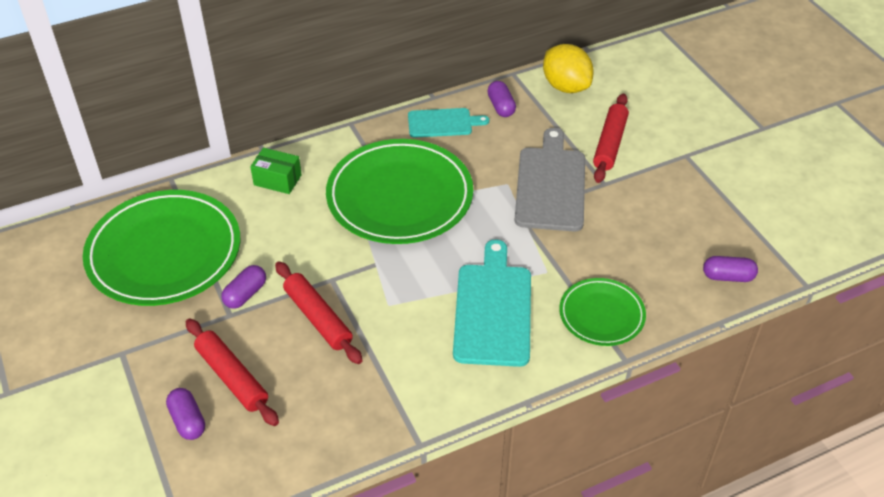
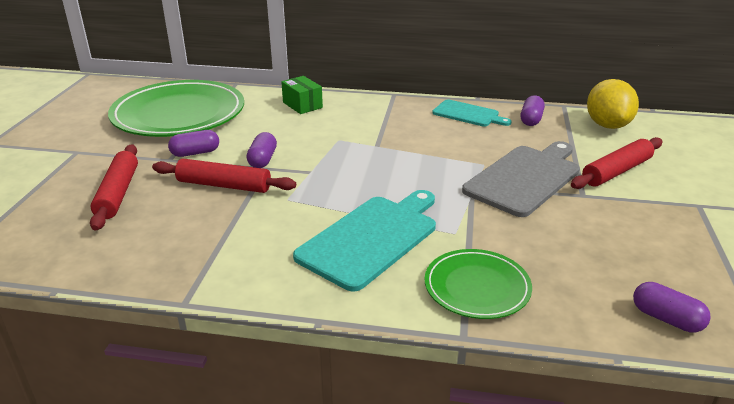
camera: 35 degrees right, 15 degrees down
(187, 421) = (53, 204): purple capsule -> purple capsule (262, 160)
(318, 318) = (224, 185): red rolling pin -> red rolling pin turned 75 degrees counterclockwise
(400, 196) = (381, 141): green plate -> none

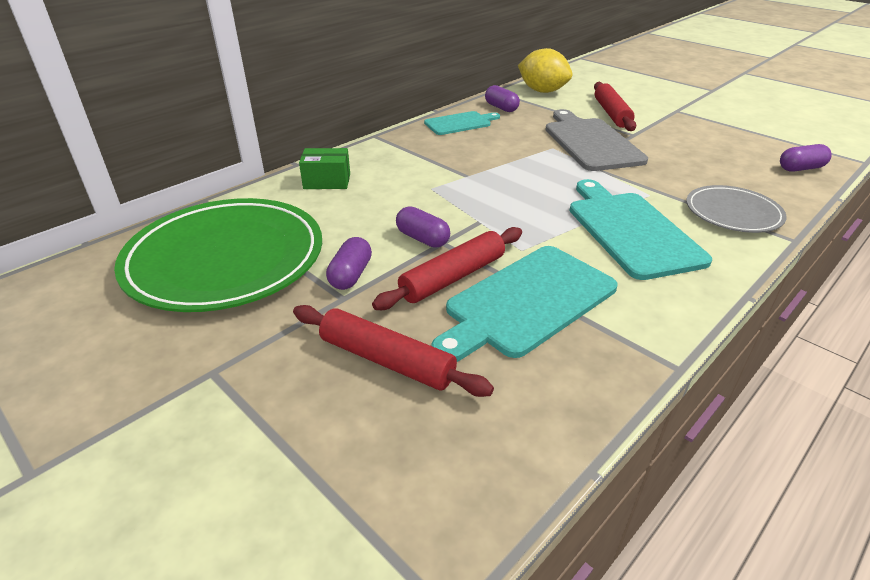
camera: 55 degrees left, 5 degrees up
(218, 220) = (526, 302): none -> turquoise cutting board
(477, 287) = (733, 213): green plate -> grey plate

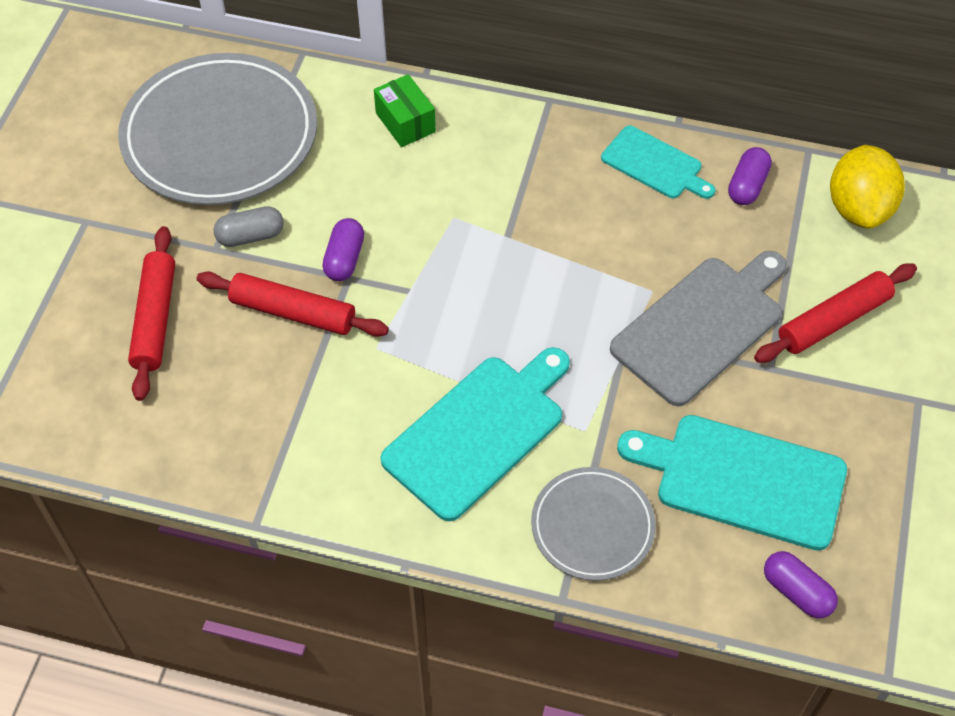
camera: 60 degrees right, 20 degrees up
(225, 259) = (220, 135): green plate -> grey plate
(351, 275) = (250, 236): purple capsule -> grey capsule
(526, 302) = (288, 383): turquoise cutting board -> turquoise cutting board (742, 479)

